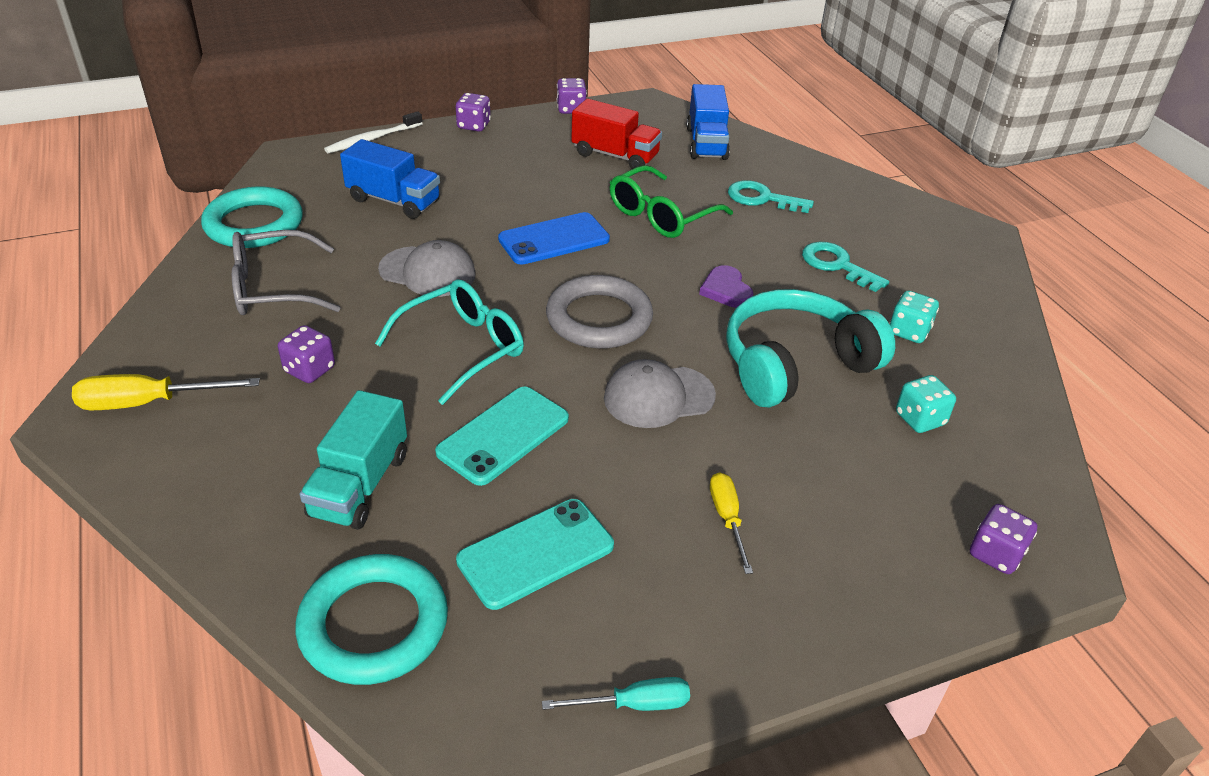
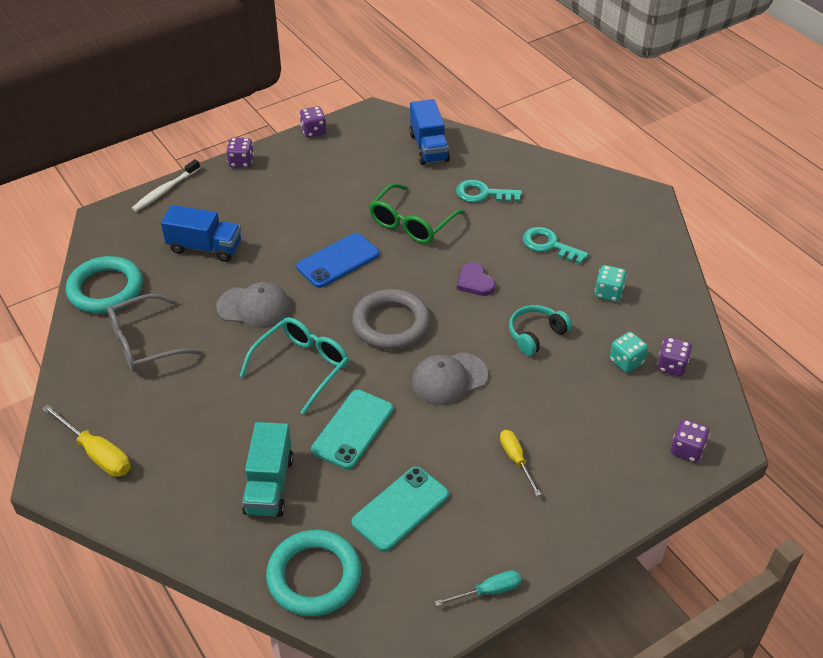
camera: 10 degrees left, 5 degrees up
(148, 403) = (97, 453): yellow screwdriver -> yellow screwdriver turned 120 degrees counterclockwise
(309, 370) = (200, 405): purple dice -> purple dice (671, 366)
(615, 155) = (361, 172): red truck -> none
(795, 364) = (536, 335): turquoise headphones -> turquoise headphones, size x0.54

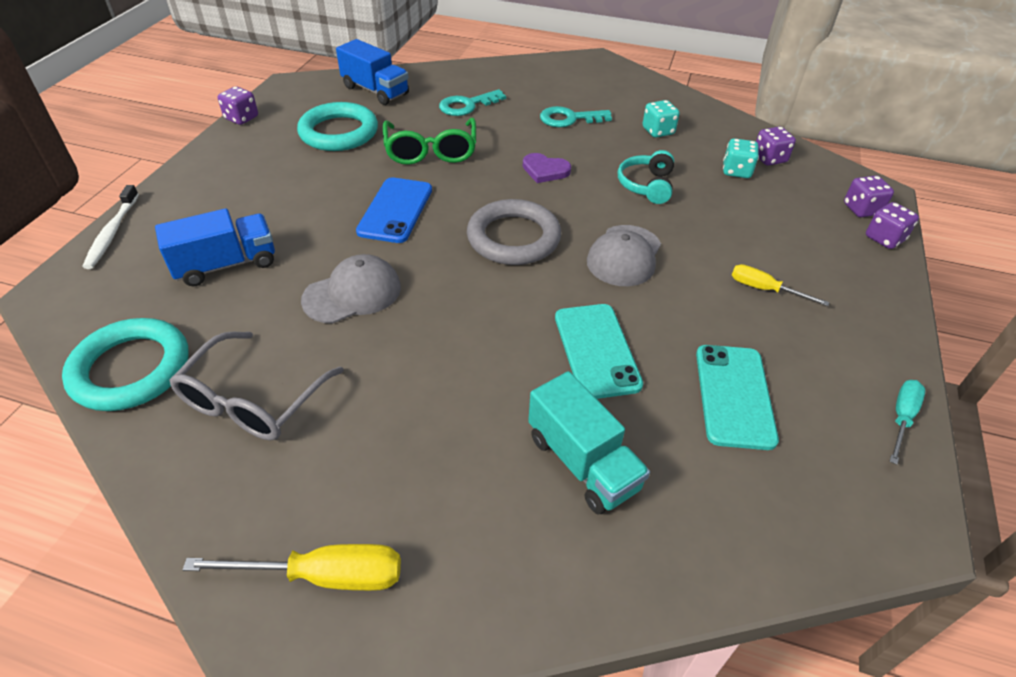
camera: 40 degrees left, 0 degrees up
(241, 162) = (185, 171): purple dice -> purple dice (884, 238)
(302, 366) = (473, 321): turquoise glasses -> none
(314, 576) = (748, 527): turquoise ring -> turquoise ring (339, 132)

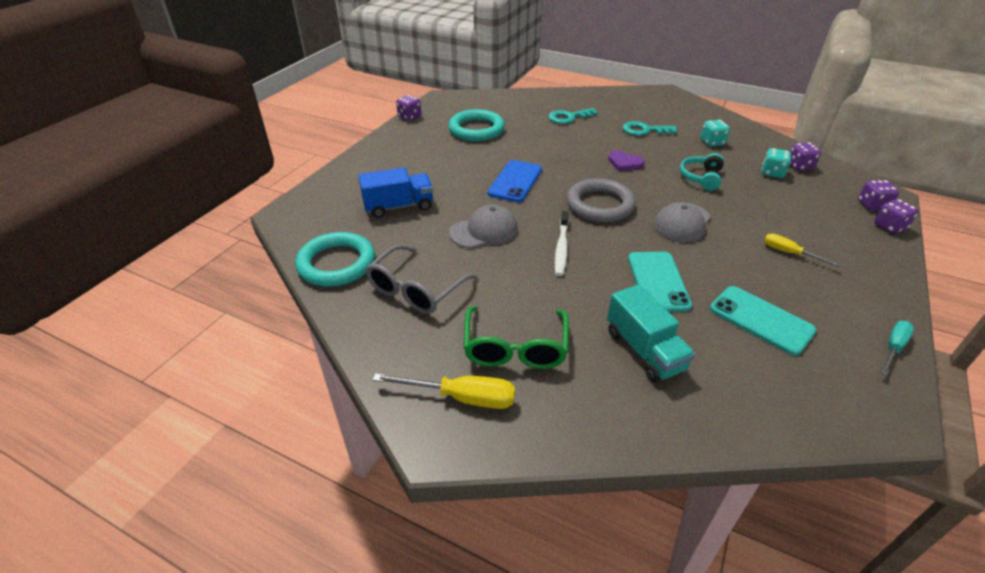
camera: 10 degrees right, 5 degrees down
(112, 233) = (324, 181): white toothbrush -> white toothbrush (561, 248)
(375, 91) = (503, 104): blue truck -> none
(431, 151) = (541, 145): green glasses -> green glasses (515, 348)
(734, 396) = (761, 320): turquoise phone -> turquoise phone turned 60 degrees counterclockwise

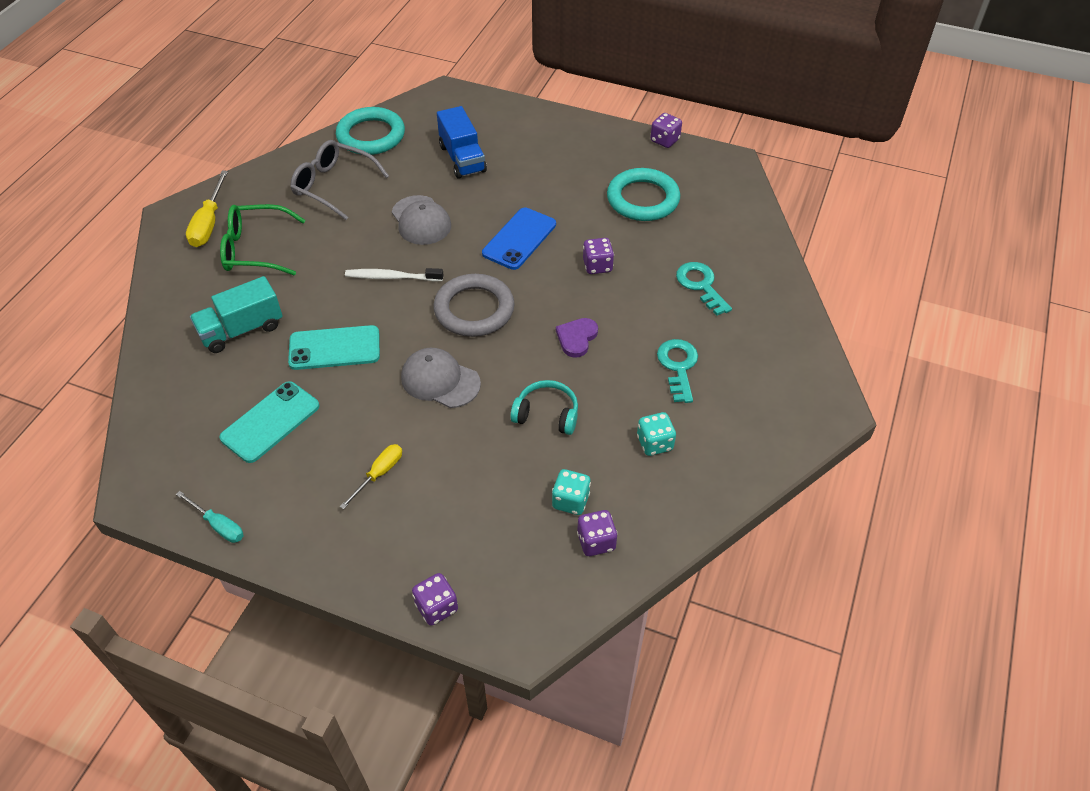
camera: 85 degrees right, 10 degrees up
(515, 181) = (519, 239): blue phone -> blue phone turned 75 degrees counterclockwise
(872, 205) = (490, 605): purple dice -> purple dice (597, 266)

